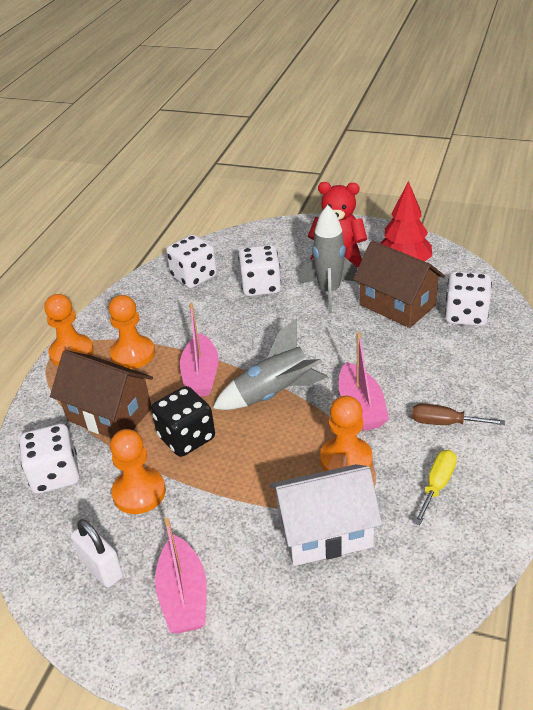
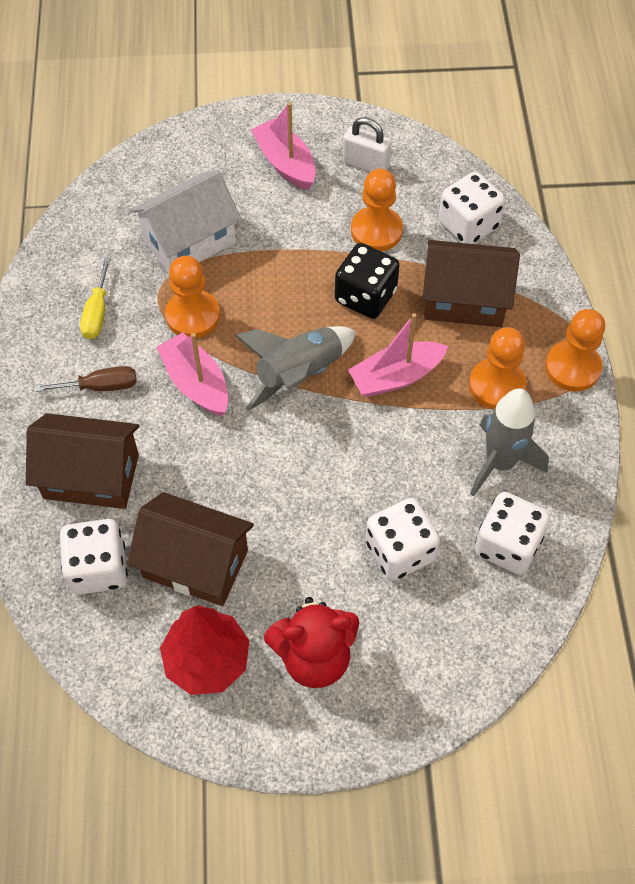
camera: 155 degrees right, 20 degrees up
(201, 375) = (396, 377): pink boat -> pink boat turned 90 degrees counterclockwise
(329, 291) = (298, 566): grey rocket -> grey rocket (500, 463)
(463, 365) = (91, 476): none -> brown house

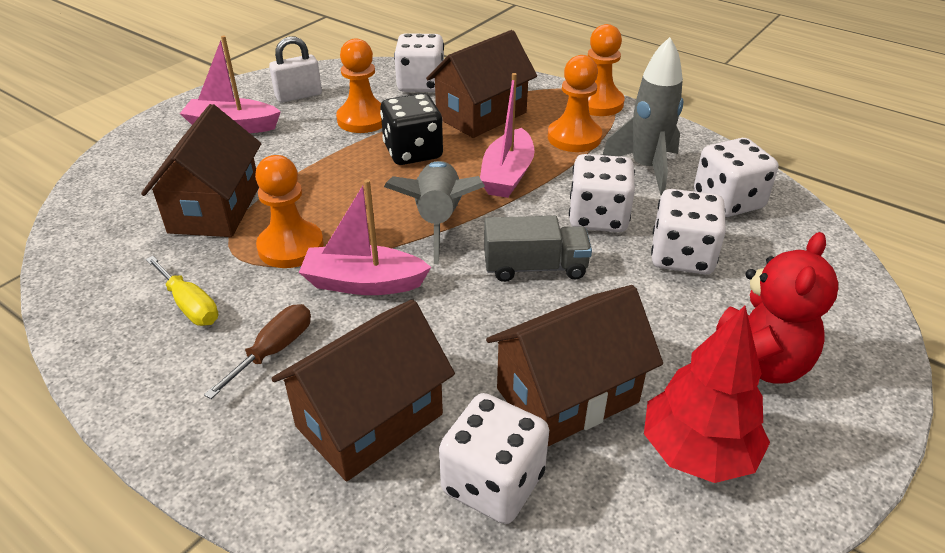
camera: 50 degrees left, 20 degrees down
(189, 241) = (215, 209): white house -> brown house
(301, 468) = (535, 267): none -> grey truck
(398, 470) = (598, 217): none -> white dice

